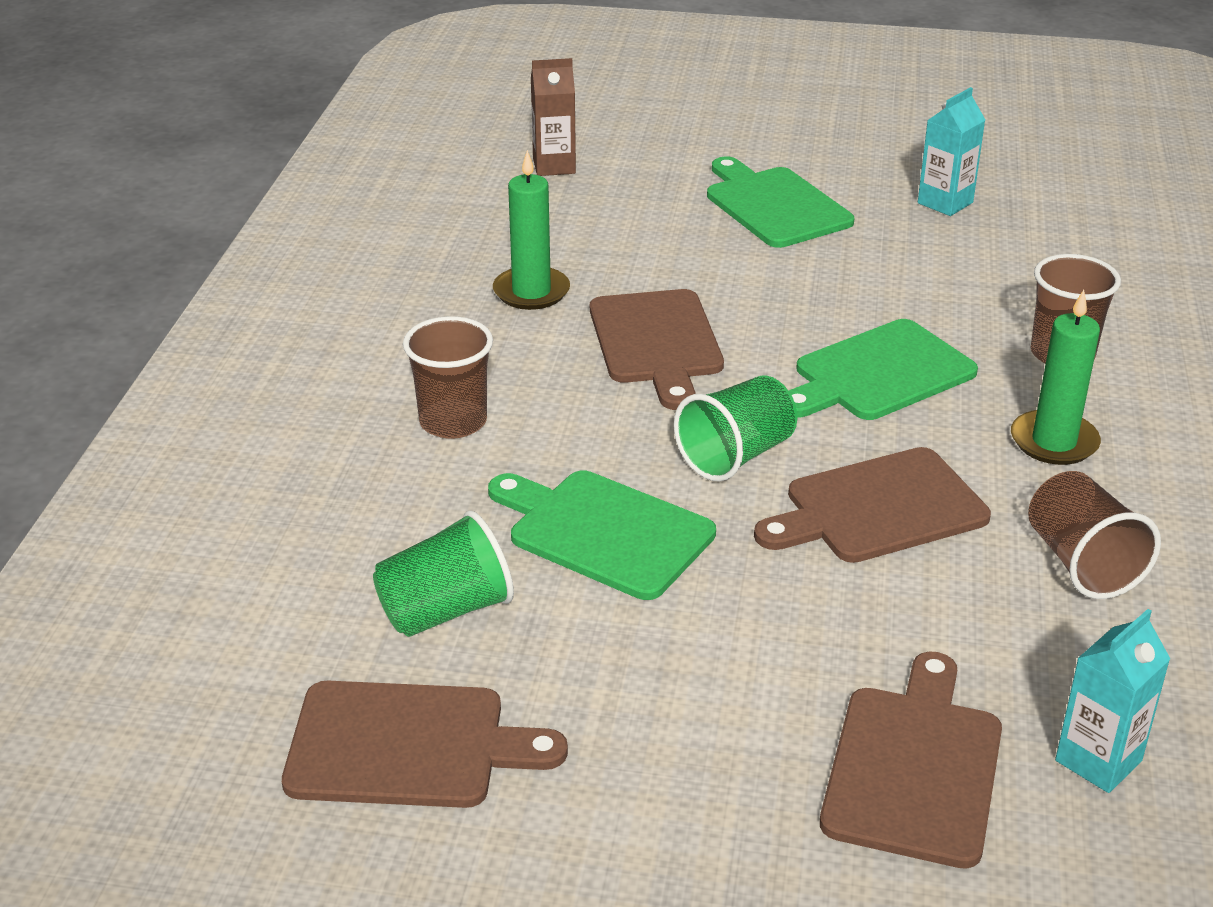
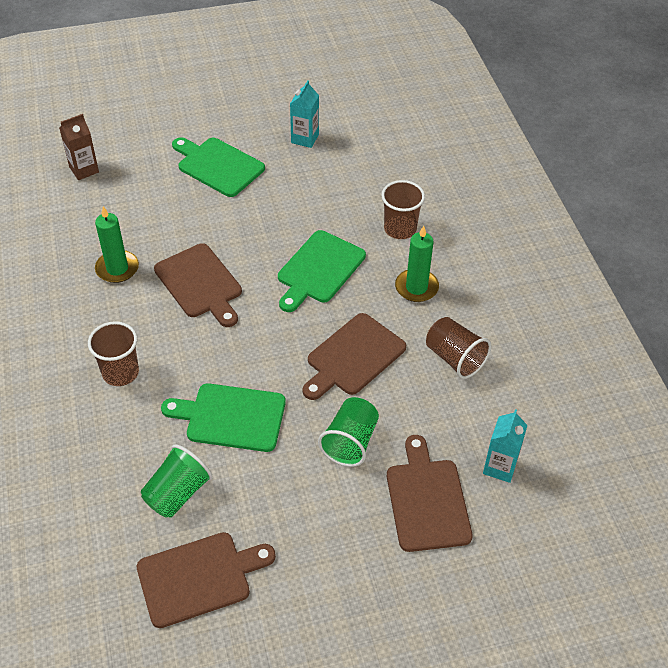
camera: 25 degrees left, 15 degrees up
(736, 455) = (273, 346): green cup -> green cup (350, 442)

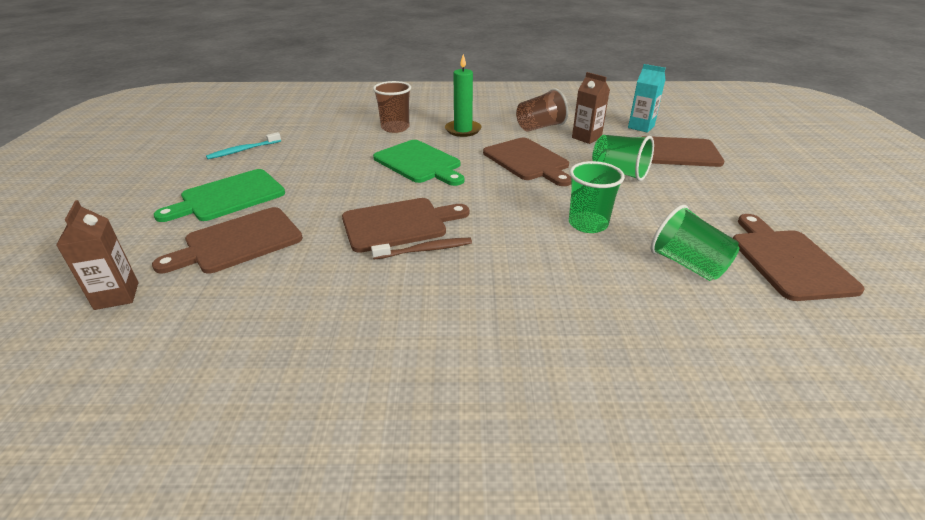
camera: 75 degrees left, 15 degrees down
(117, 268) = (335, 280): green candle -> none
(120, 372) = (511, 291): brown cup -> none
(154, 199) = (238, 242): none -> brown cutting board
(165, 309) = (425, 250): none -> brown toothbrush
(231, 417) = (588, 224): green cutting board -> green cup
(305, 138) = (243, 150): turquoise carton -> turquoise toothbrush
(439, 407) = (586, 138): none -> brown carton

